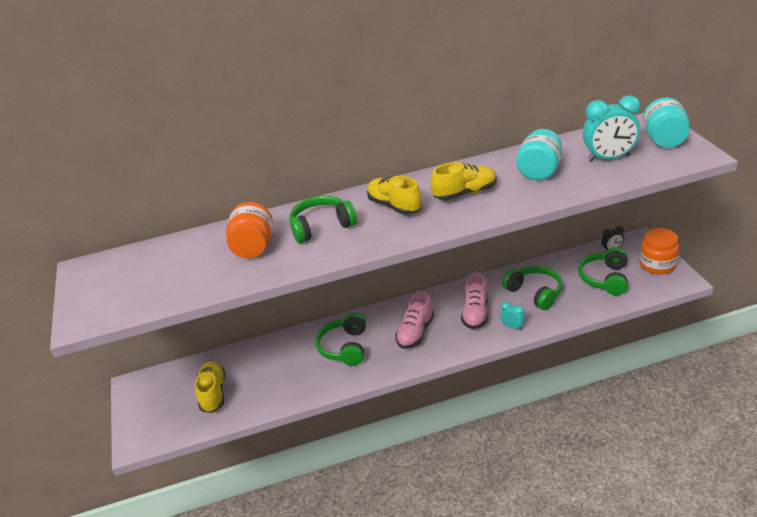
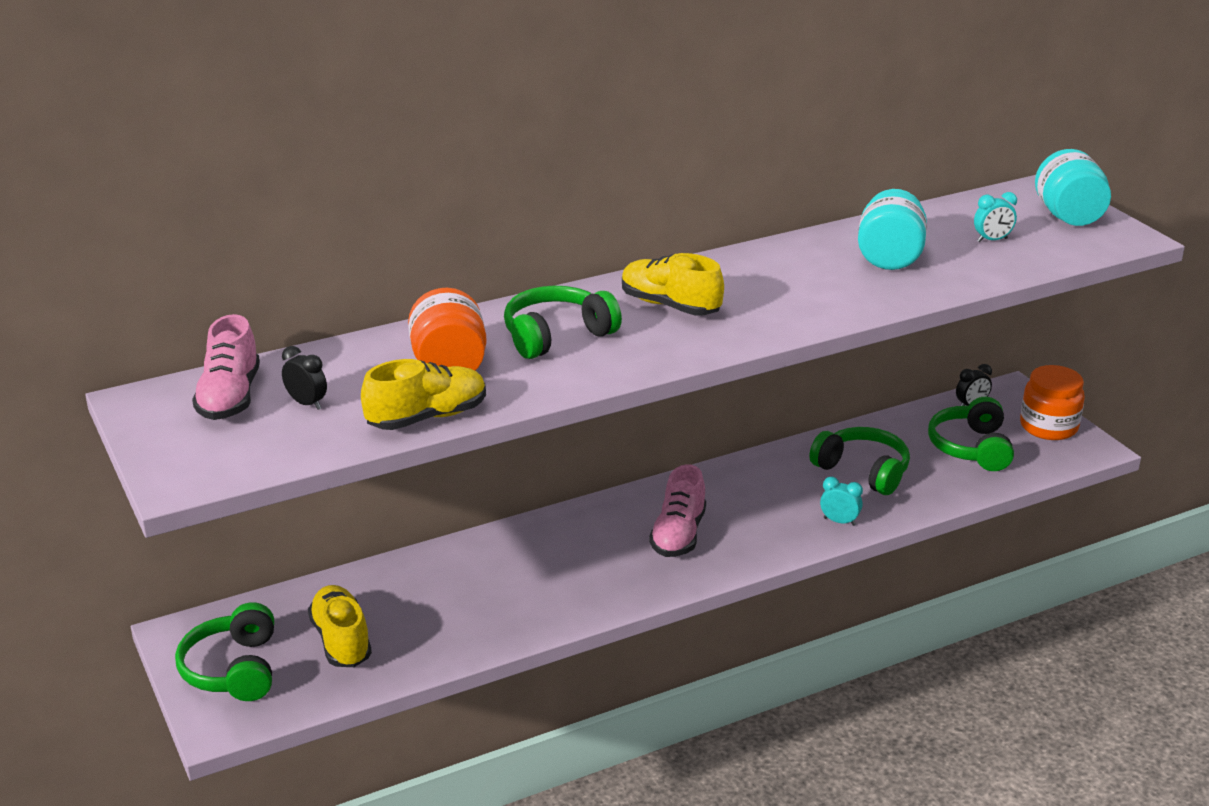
camera: 15 degrees left, 5 degrees down
(167, 271) = (306, 403): none -> black clock
(345, 347) = (560, 561): green headphones -> green headphones (233, 669)
(465, 193) = (780, 288): yellow shoe -> yellow shoe (427, 417)
(475, 313) = (772, 503): pink shoe -> pink shoe (230, 397)
(609, 158) = (992, 240): turquoise clock -> turquoise clock, size x0.49

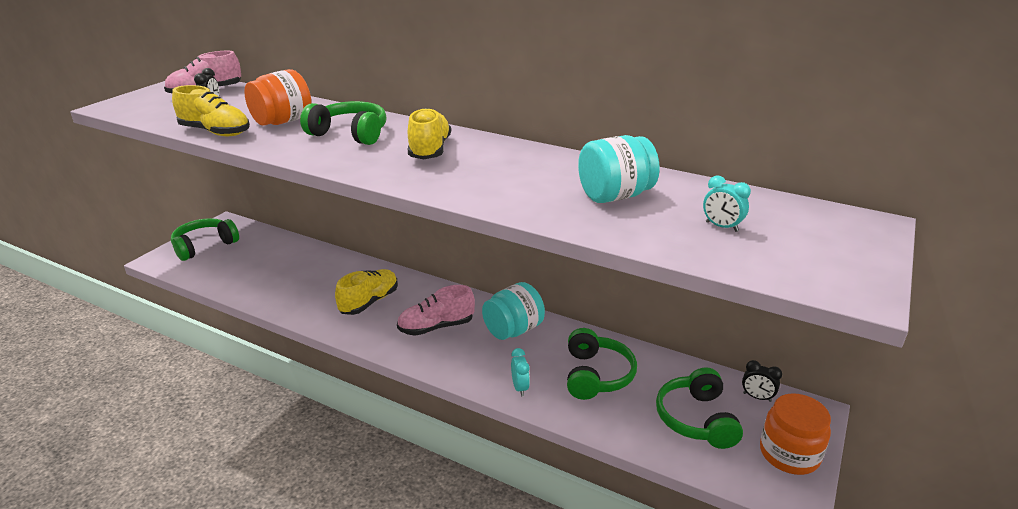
camera: 55 degrees right, 0 degrees up
(341, 641) = (246, 263): yellow shoe -> yellow shoe (369, 302)
(971, 448) = (696, 419): green headphones -> green headphones turned 60 degrees counterclockwise
(1068, 216) = (839, 249): turquoise jar -> turquoise jar (513, 330)

